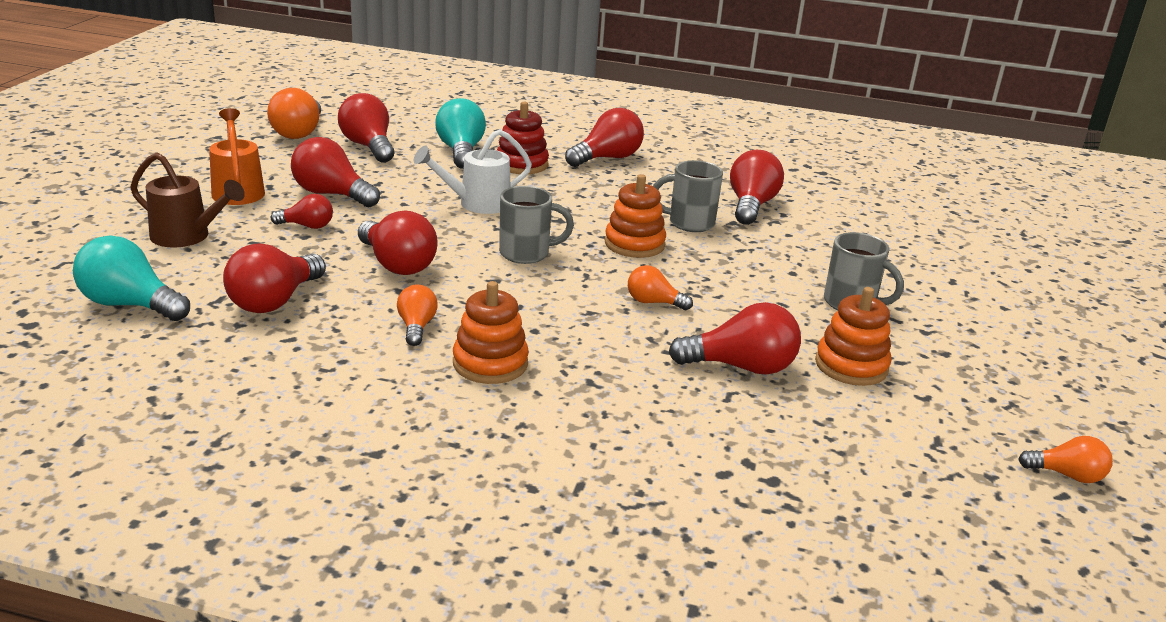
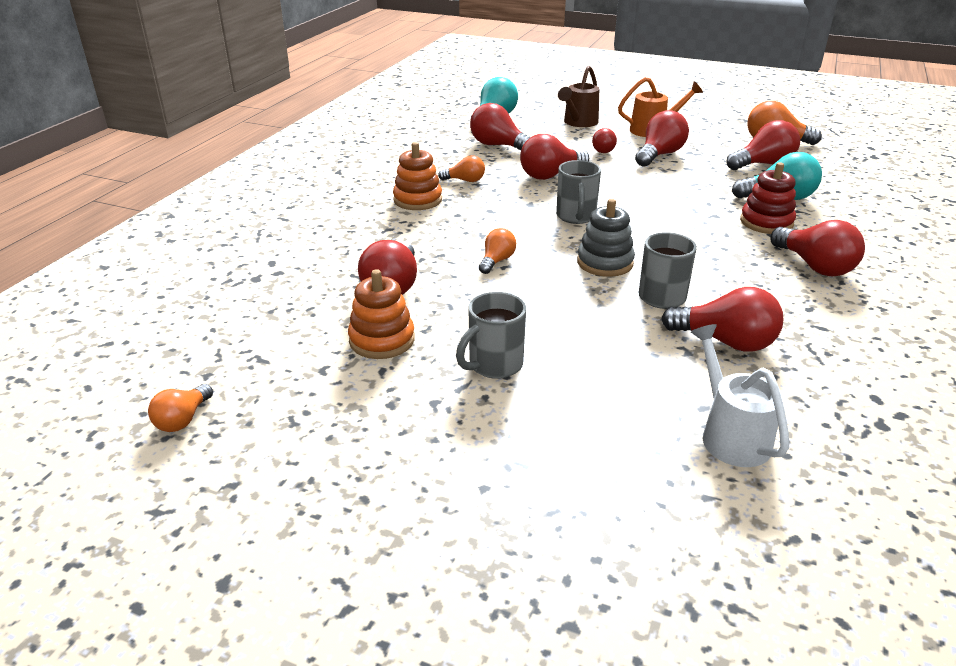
camera: 100 degrees right, 5 degrees up
(477, 204) = (664, 201): white watering can -> white watering can (730, 434)
(634, 244) = (605, 262): orange stacking toy -> grey stacking toy

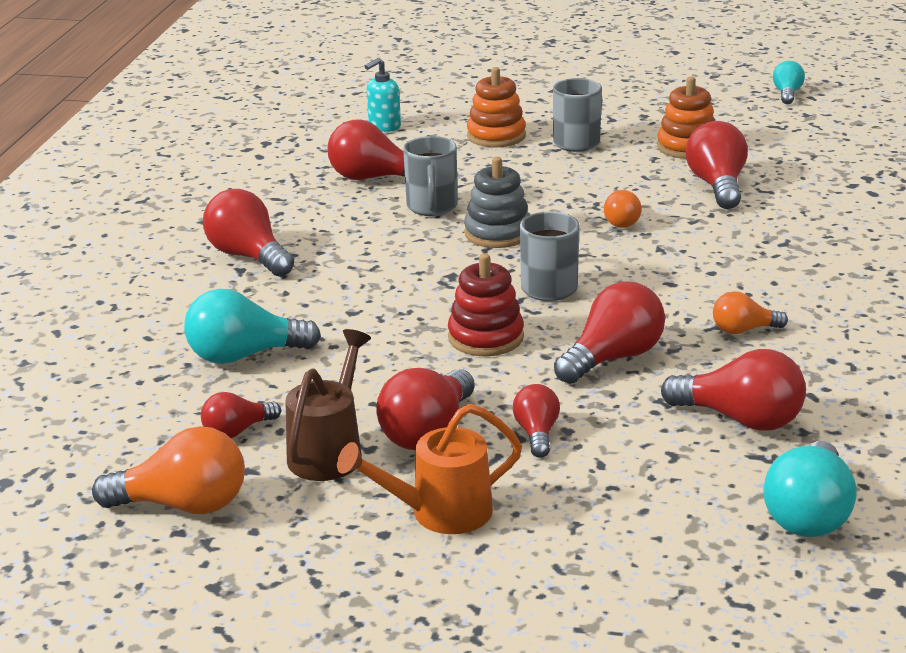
camera: 170 degrees right, 5 degrees down
(183, 419) = (787, 94): orange light bulb -> turquoise light bulb
(417, 200) = (785, 288): orange stacking toy -> orange stacking toy (496, 136)
(578, 123) = (610, 519): brown watering can -> brown watering can (330, 451)
(730, 434) = (384, 126): white watering can -> turquoise soap dispenser
(763, 164) = (237, 431): red light bulb -> red light bulb, size x0.58
(766, 222) = (282, 309): red stacking toy -> red stacking toy (486, 337)

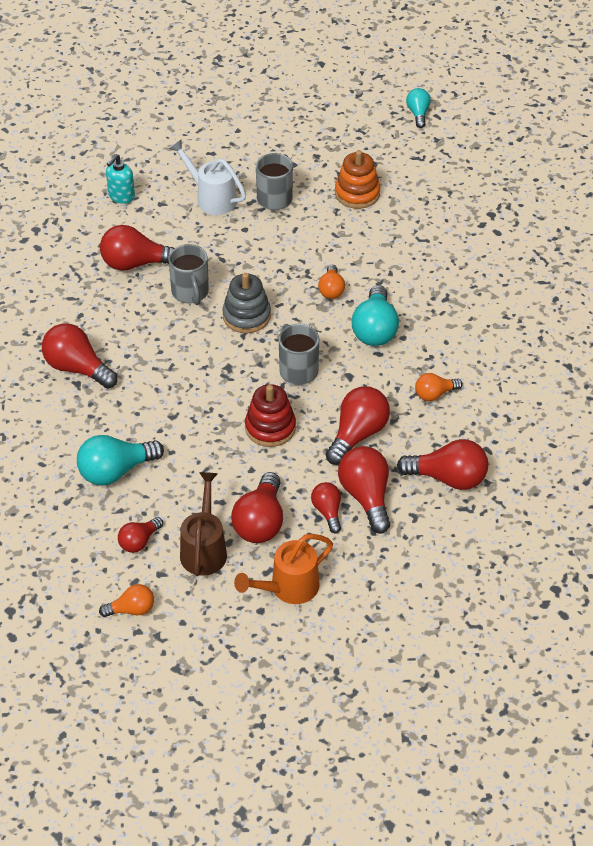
camera: 15 degrees left, 20 degrees up
(183, 505) = (131, 609): orange light bulb -> orange light bulb, size x0.58
(496, 136) = (211, 198): orange stacking toy -> white watering can
(717, 186) = (388, 238): red light bulb -> red light bulb (366, 496)
(808, 514) = (500, 551): turquoise light bulb -> turquoise light bulb (375, 329)

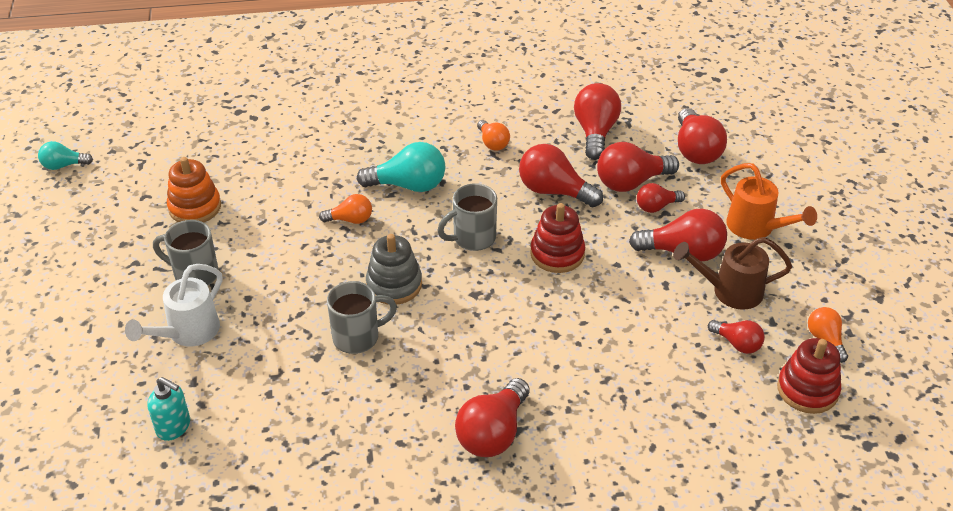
camera: 95 degrees left, 5 degrees down
(77, 581) = (807, 390): none -> red stacking toy
(115, 471) = (646, 375): turquoise light bulb -> none
(135, 263) = (305, 396): red light bulb -> red light bulb (696, 150)

